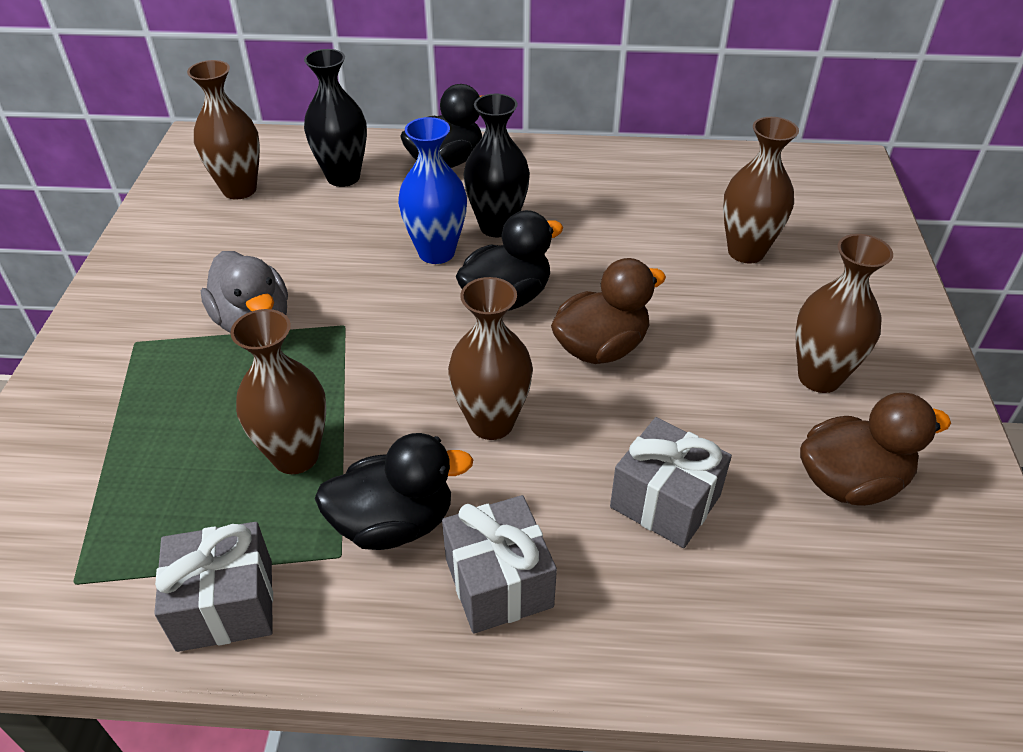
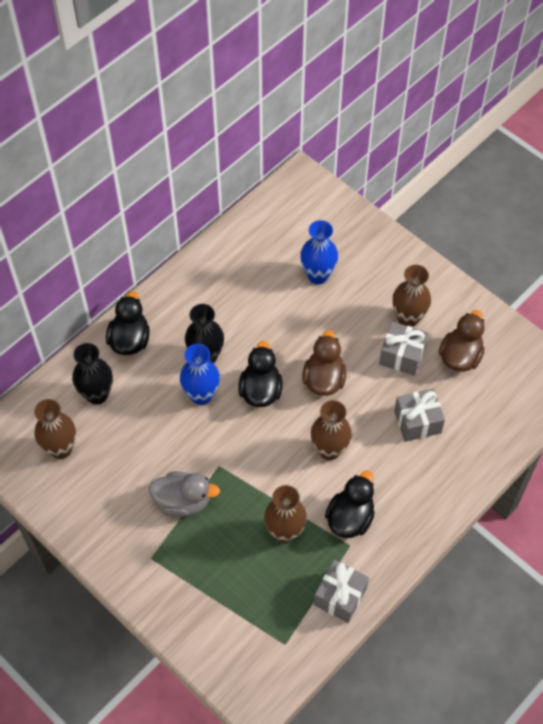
camera: 50 degrees left, 15 degrees up
(498, 582) = (405, 501): grey gift -> grey gift (401, 355)
(746, 252) = (318, 275): brown vase -> blue vase

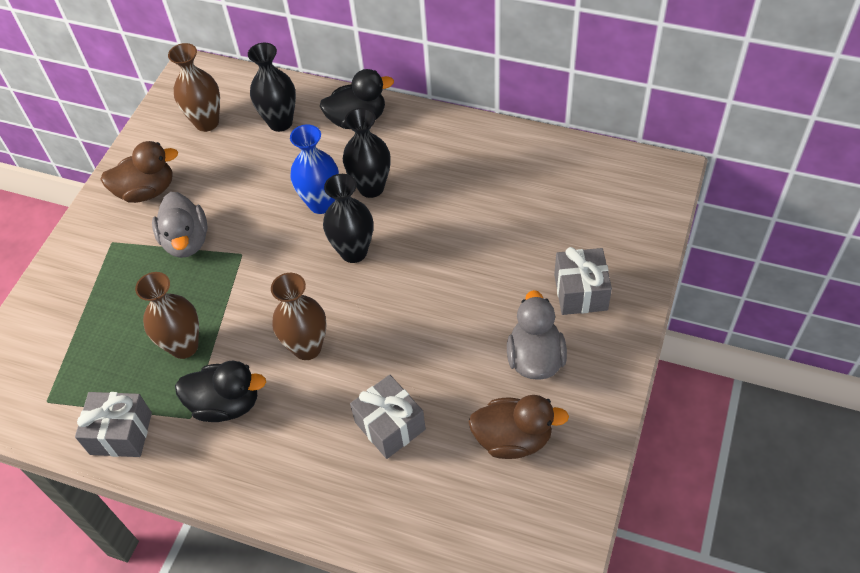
camera: 70 degrees right, 5 degrees down
(260, 390) = (354, 252): black duck -> black vase
(318, 275) = (539, 243): blue vase -> none
(324, 379) = (399, 305): brown duck -> brown duck (147, 191)
(401, 355) = (476, 372): grey gift -> grey gift (580, 292)
(408, 318) = (535, 358): brown vase -> grey duck

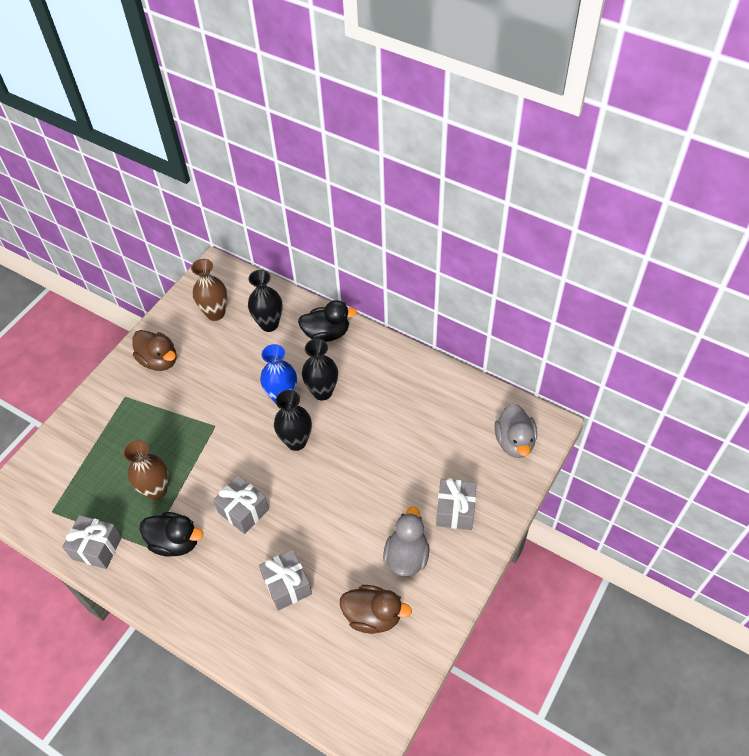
camera: 10 degrees right, 0 degrees up
(147, 191) = (159, 360): brown duck -> brown duck turned 45 degrees clockwise
(186, 241) = (178, 407): grey duck -> grey duck (514, 442)
(307, 348) = (243, 511): brown vase -> grey gift

